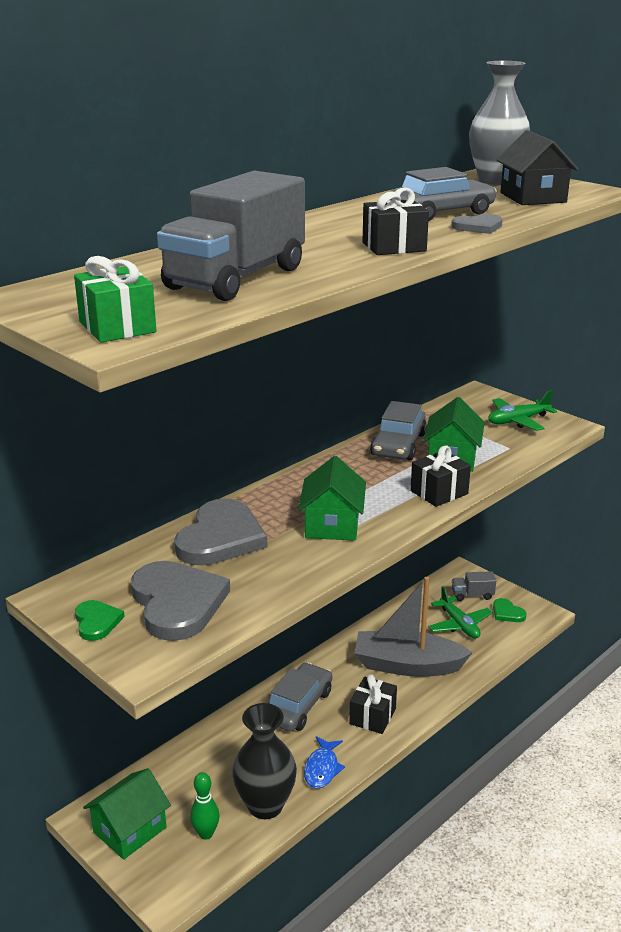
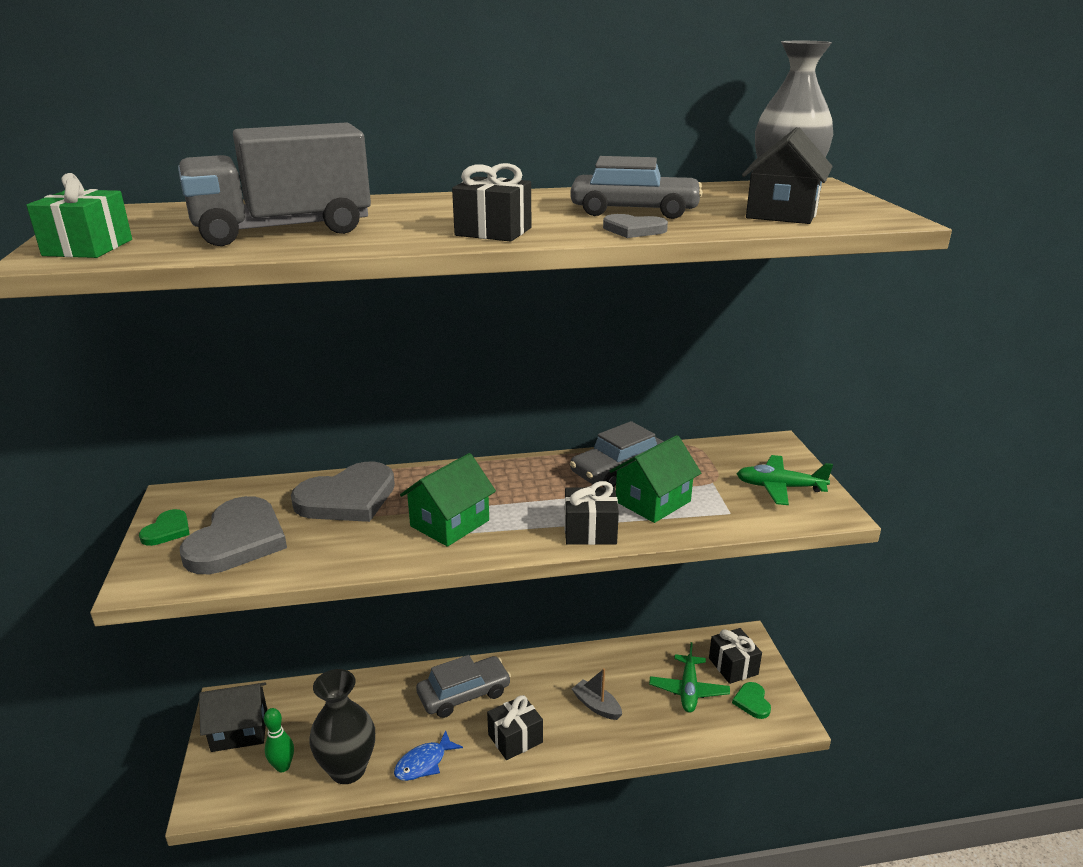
camera: 35 degrees right, 0 degrees up
(130, 830) = (239, 730): green house -> black house
(407, 665) = (596, 706): grey boat -> grey boat, size x0.46
(472, 595) = (733, 666): grey truck -> black gift

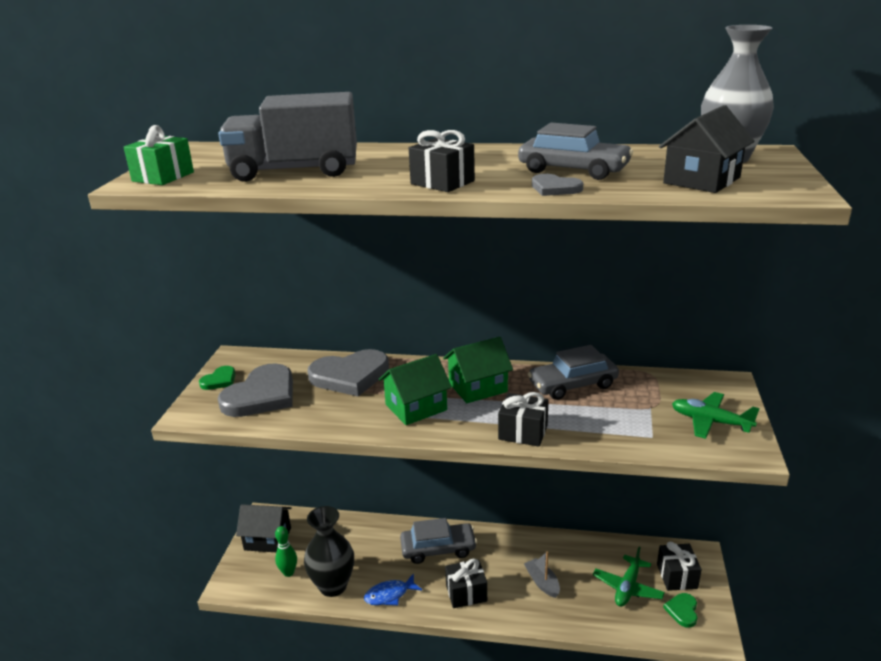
camera: 20 degrees right, 0 degrees up
(653, 501) = (588, 416): green house -> green house (478, 387)

